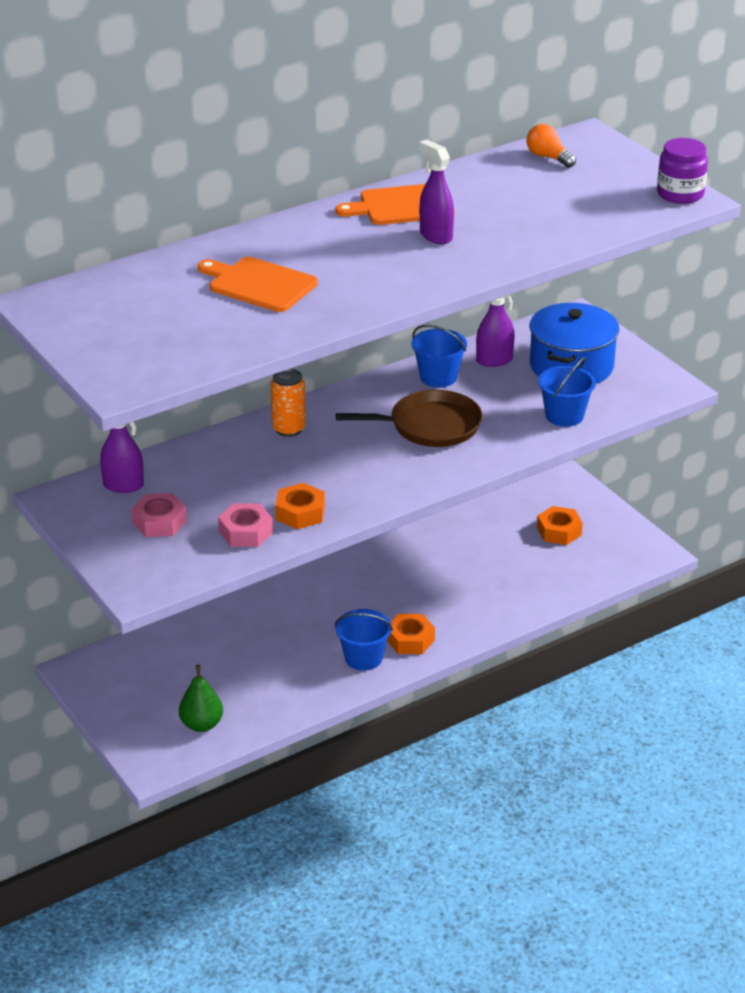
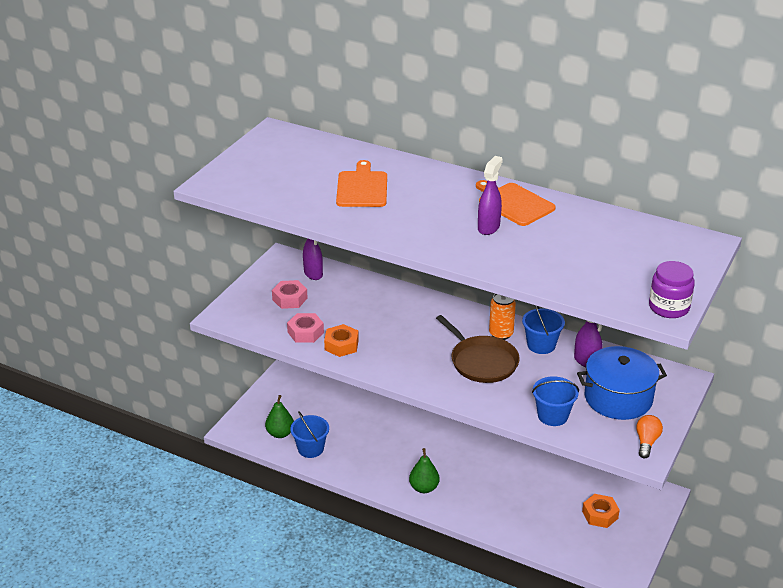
camera: 60 degrees right, 0 degrees up
(289, 429) = (423, 308): orange can -> orange can (501, 334)
(363, 658) = (390, 474): blue bucket -> blue bucket (310, 449)
(410, 640) = (424, 488): orange nut -> green pear
(548, 157) = (652, 236): orange light bulb -> orange light bulb (646, 442)

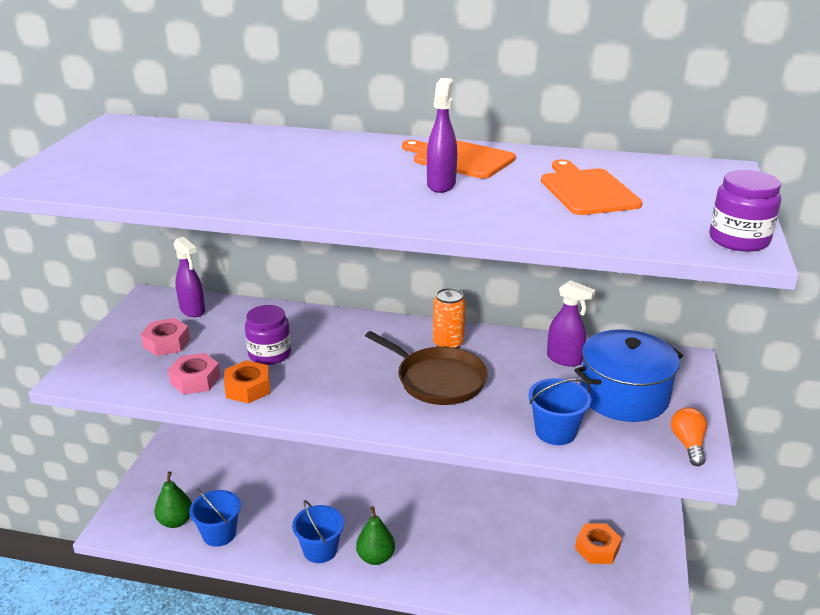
camera: 15 degrees left, 5 degrees down
(362, 188) = (251, 164): orange cutting board -> orange cutting board (587, 190)
(363, 320) = (269, 354): none -> purple jar
(541, 345) = (501, 349): blue bucket -> blue bucket (320, 550)

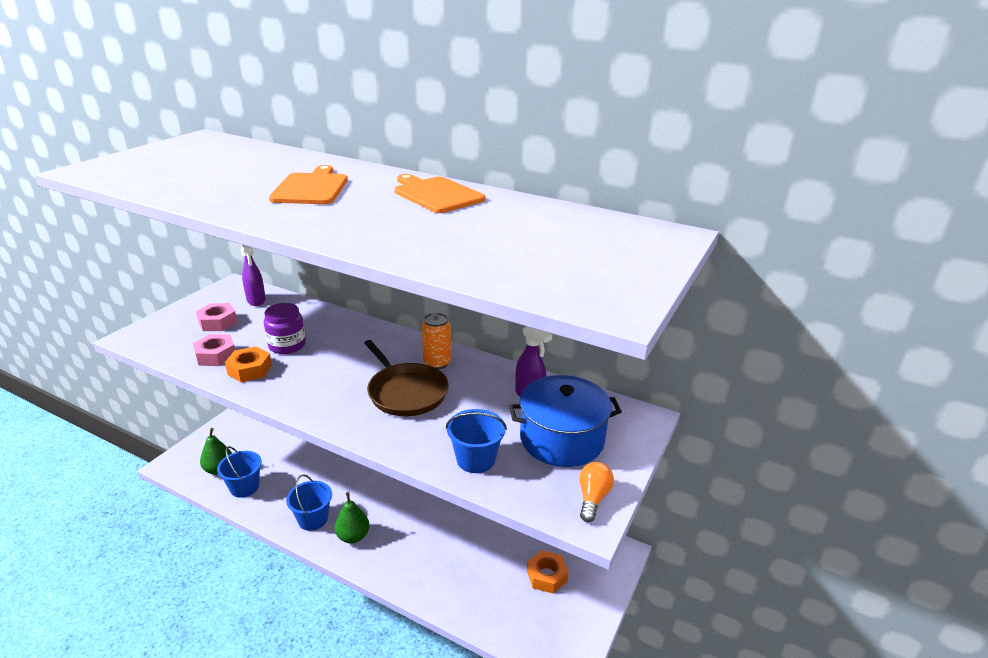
camera: 15 degrees right, 0 degrees up
(441, 185) = (394, 213): purple spray bottle -> none
(587, 190) = (519, 235): orange cutting board -> orange cutting board (311, 188)
(738, 240) = (618, 300): purple jar -> none

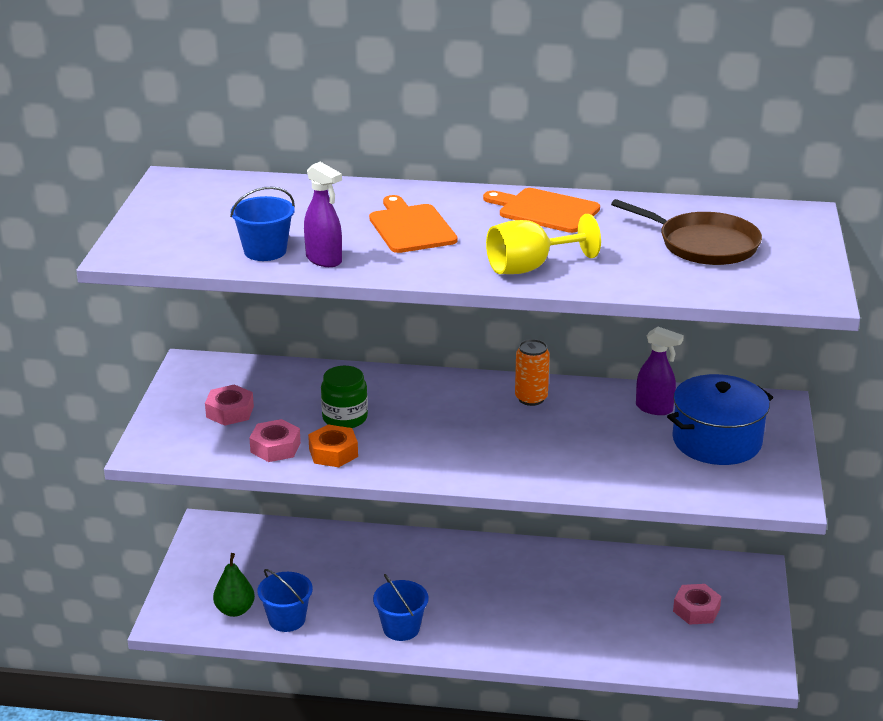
camera: 20 degrees left, 0 degrees up
(256, 300) = (244, 376): purple spray bottle -> purple spray bottle (324, 260)
(287, 345) = (345, 418): purple jar -> green jar
(353, 536) = (462, 632): green pear -> none
(361, 231) = (530, 267): none -> yellow goblet
(406, 392) = (527, 435): brown pan -> brown pan (703, 244)
(475, 459) = (652, 478): blue bucket -> blue bucket (265, 251)
(546, 576) = (696, 610): orange nut -> pink nut
(592, 498) = (780, 482): orange light bulb -> none

